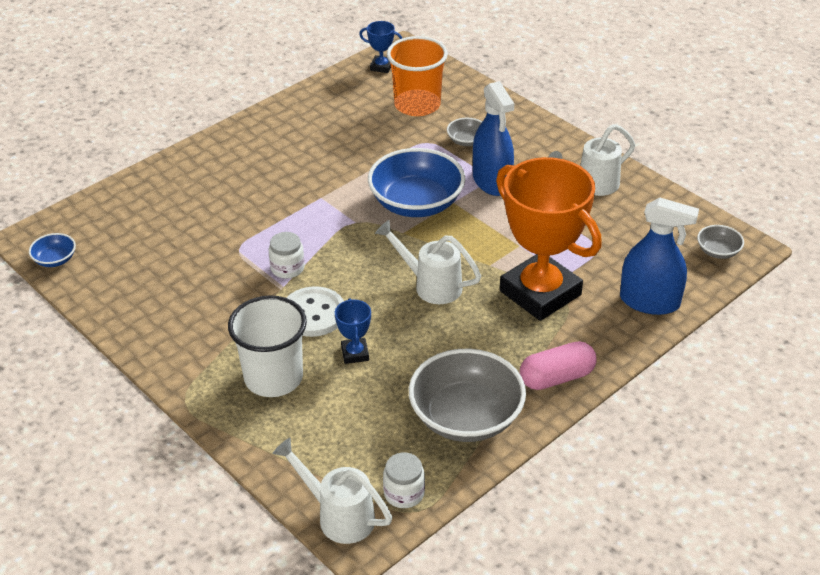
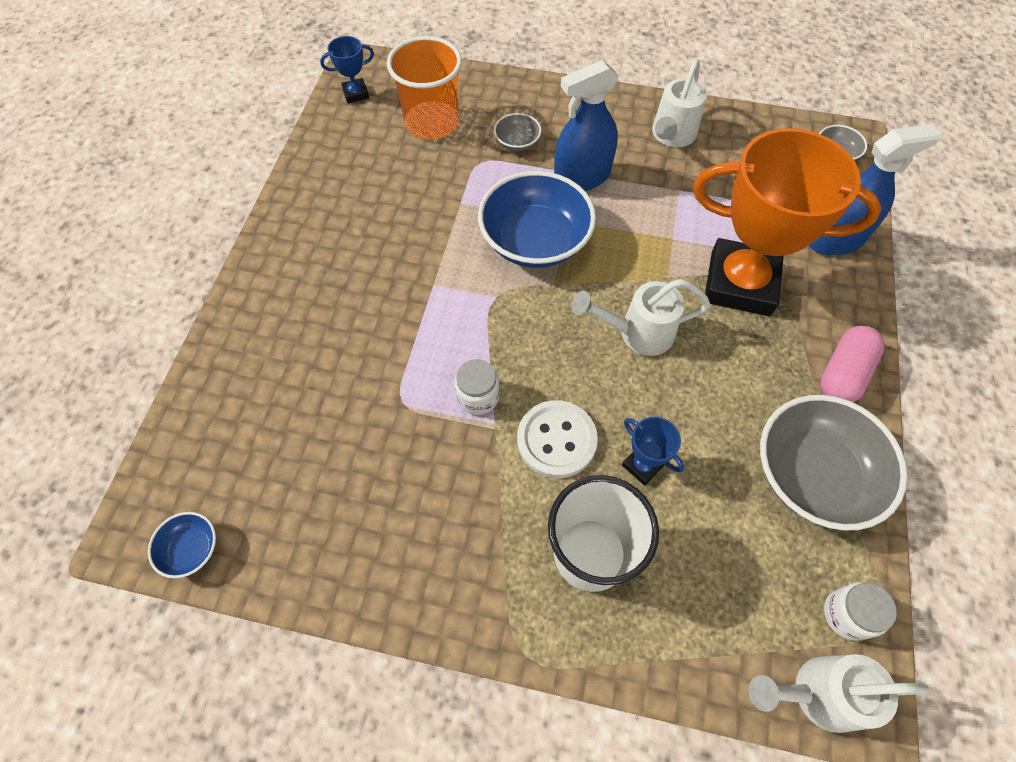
camera: 35 degrees left, 20 degrees up
(492, 181) = (582, 177): blue spray bottle -> blue spray bottle turned 120 degrees clockwise

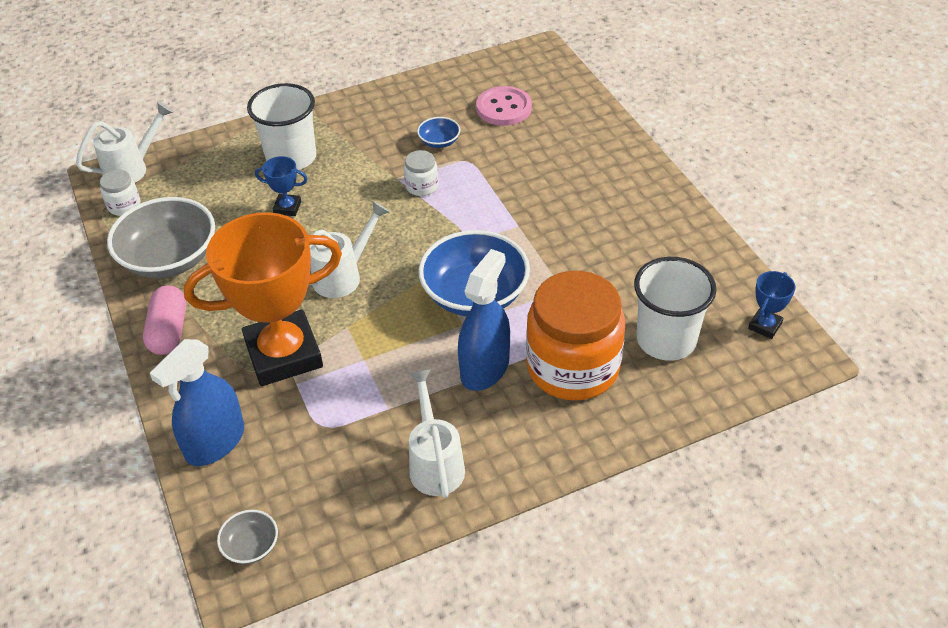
camera: 145 degrees right, 15 degrees down
(191, 549) = (505, 61): blue bowl -> blue bowl (439, 142)
(284, 456) = (504, 108): none -> pink button
(432, 123) = (666, 340): orange cup -> white cup
(517, 142) = (573, 367): grey bowl -> orange jar
(556, 440) = (352, 192): white button -> none

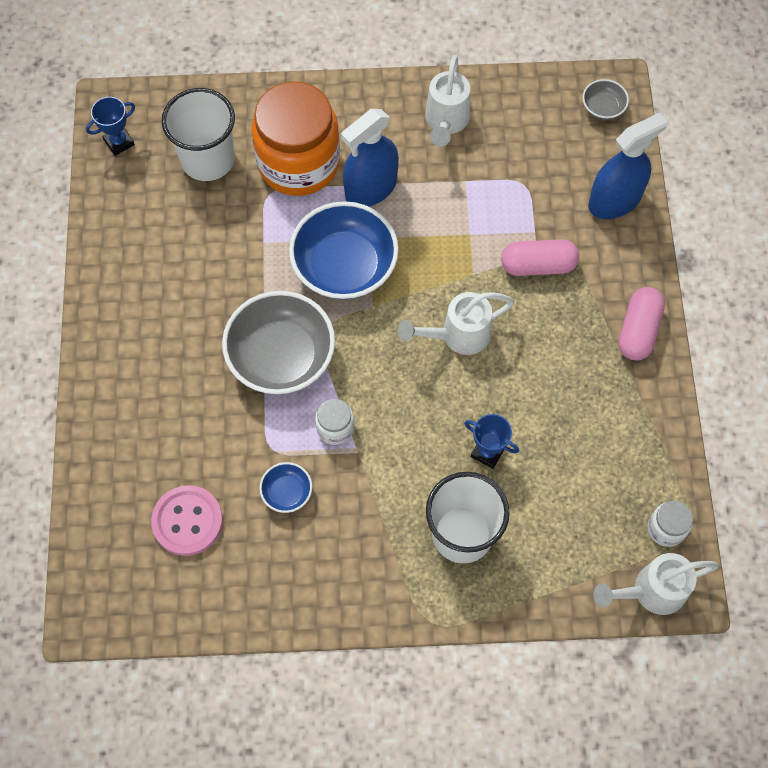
camera: 160 degrees left, 20 degrees up
(169, 258) = (625, 425): grey bowl -> grey bowl (281, 356)
(284, 354) = (538, 265): orange trophy -> pink capsule

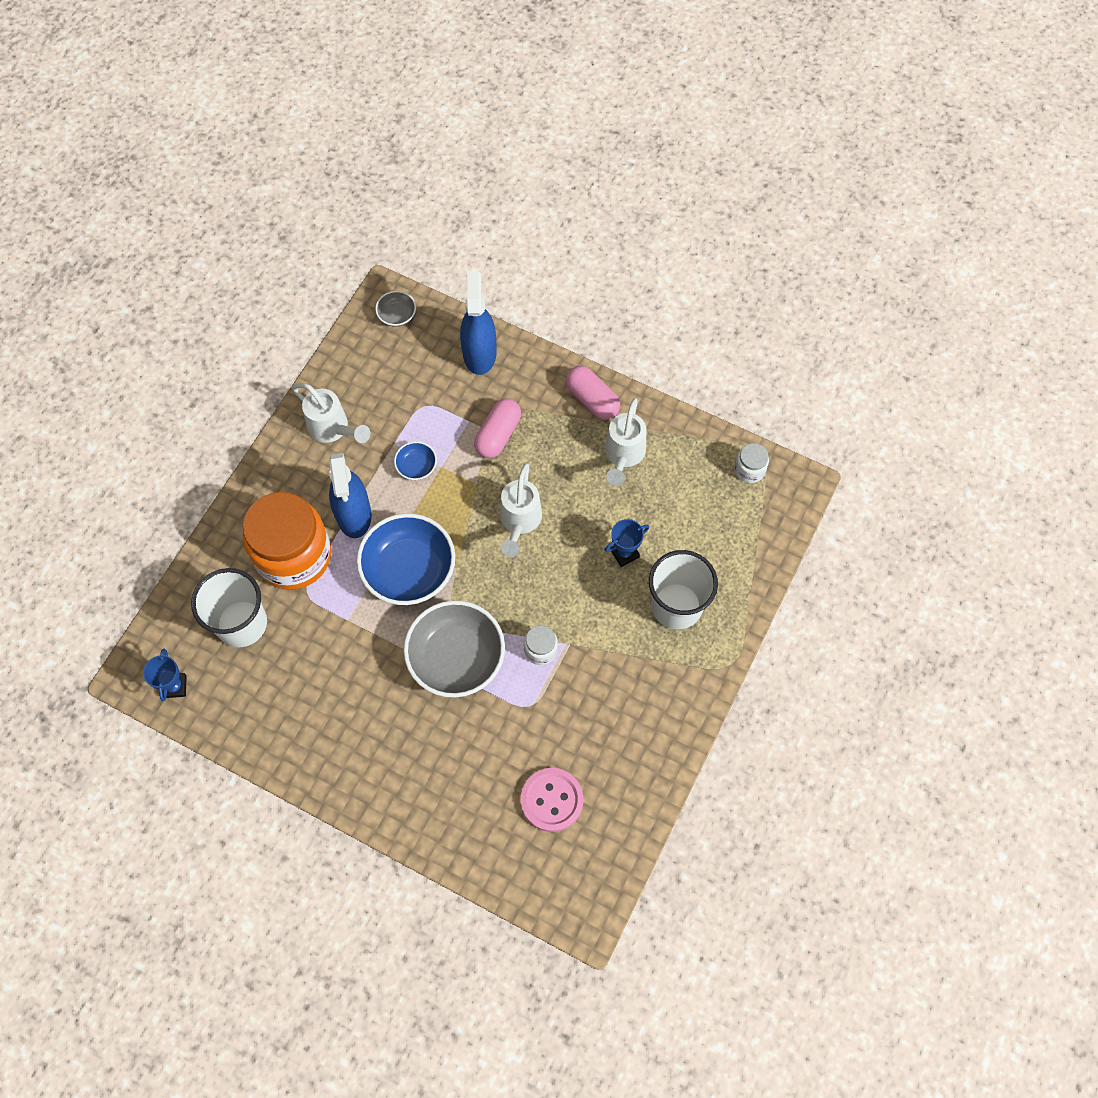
camera: 60 degrees left, 0 degrees up
(287, 492) = (572, 713): blue bowl -> blue bowl (416, 466)
(650, 591) = (788, 506): white watering can -> white watering can (623, 456)

